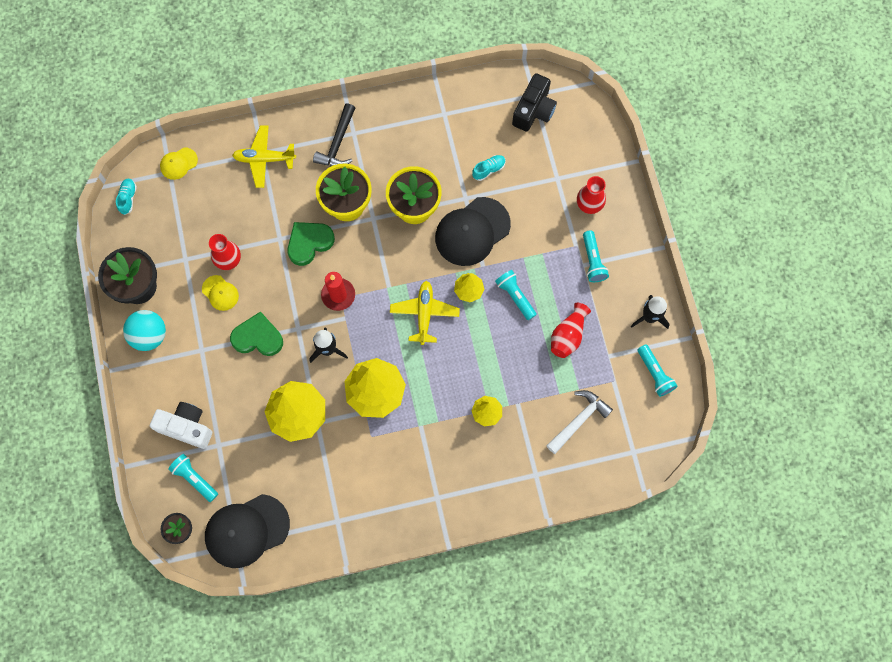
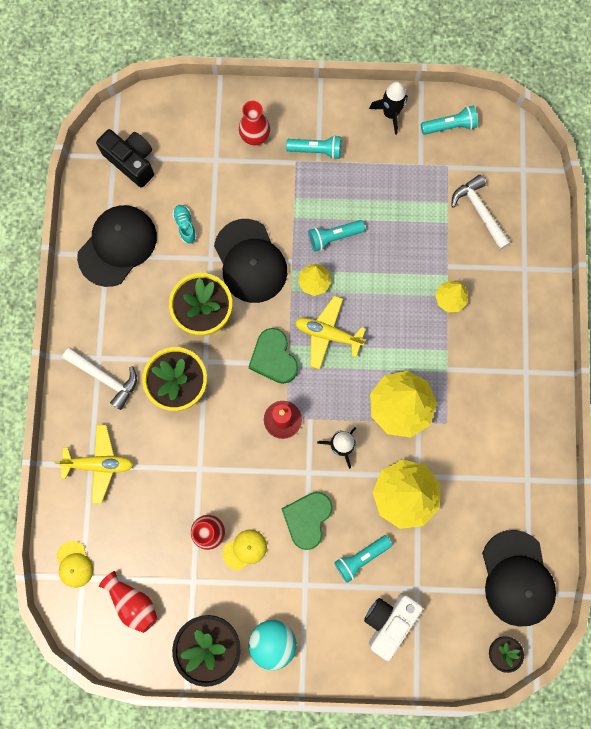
camera: 75 degrees left, 5 degrees up
(128, 198) = (100, 633): turquoise shoe -> none
(194, 478) = (448, 623): turquoise flashlight -> turquoise flashlight (361, 557)
(264, 159) = (99, 464): yellow plane -> yellow plane turned 105 degrees counterclockwise
(309, 243) = (214, 437): green heart -> green heart (274, 358)
(337, 143) = (105, 378): black hammer -> white hammer
(454, 120) = (117, 246): none -> black cap
(568, 335) = (389, 197): red vase -> red vase (133, 602)

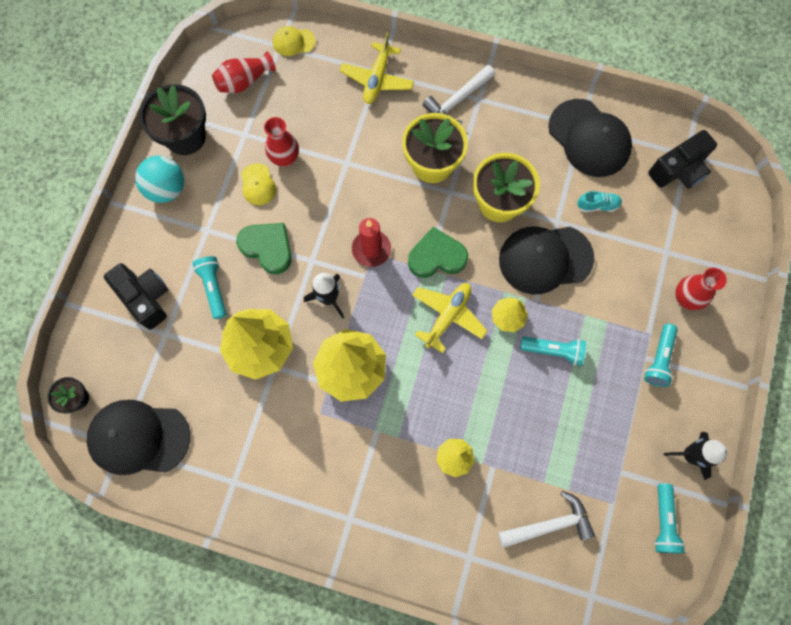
camera: 105 degrees right, 5 degrees down
(333, 237) = (553, 351): turquoise flashlight -> turquoise flashlight turned 105 degrees clockwise
(389, 620) = (146, 298): white camera -> black camera

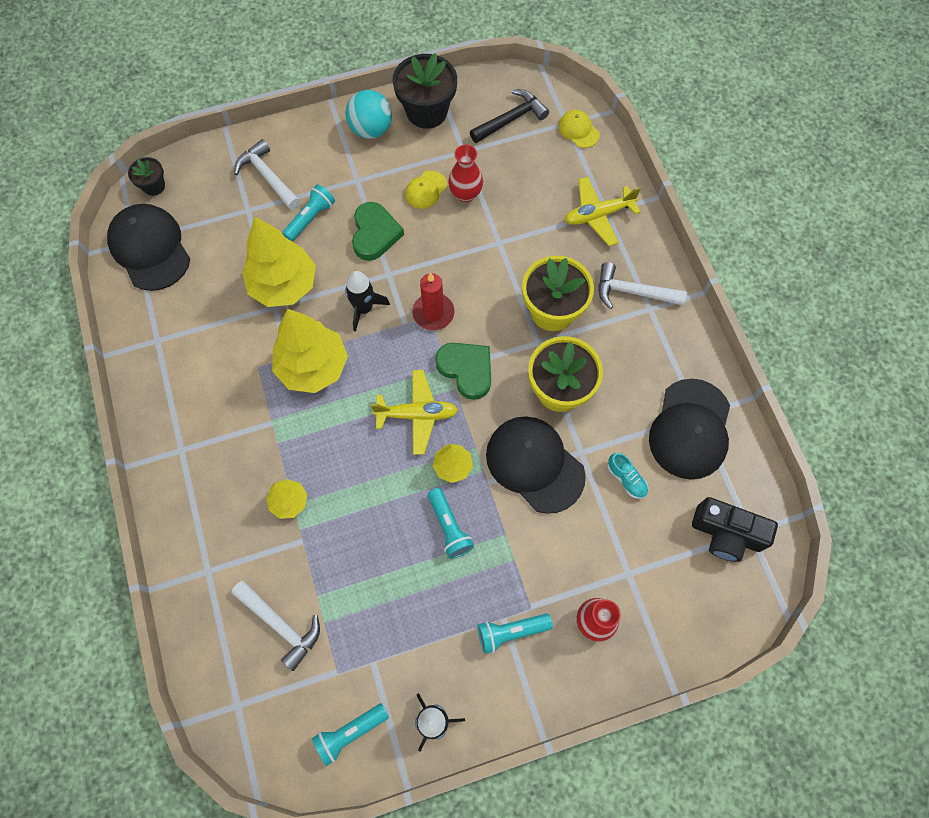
camera: 55 degrees right, 5 degrees down
(146, 298) = (267, 176): black camera -> white hammer
(244, 81) = (511, 119): red vase -> black hammer

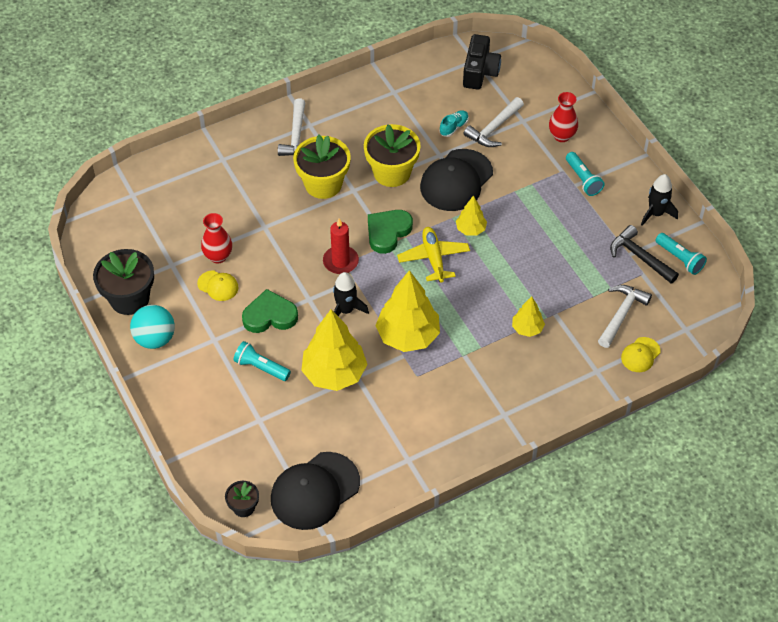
camera: 100 degrees left, 15 degrees down
(267, 176) = (219, 412): white hammer -> white hammer (494, 128)
(449, 527) = (518, 224): turquoise flashlight -> none
(511, 119) = (132, 234): black hammer -> black hammer (640, 257)
(578, 130) = (139, 185): yellow cap -> yellow cap (640, 355)
(598, 215) = (227, 164): yellow plane -> none
(690, 429) = (406, 95): black cap -> none

